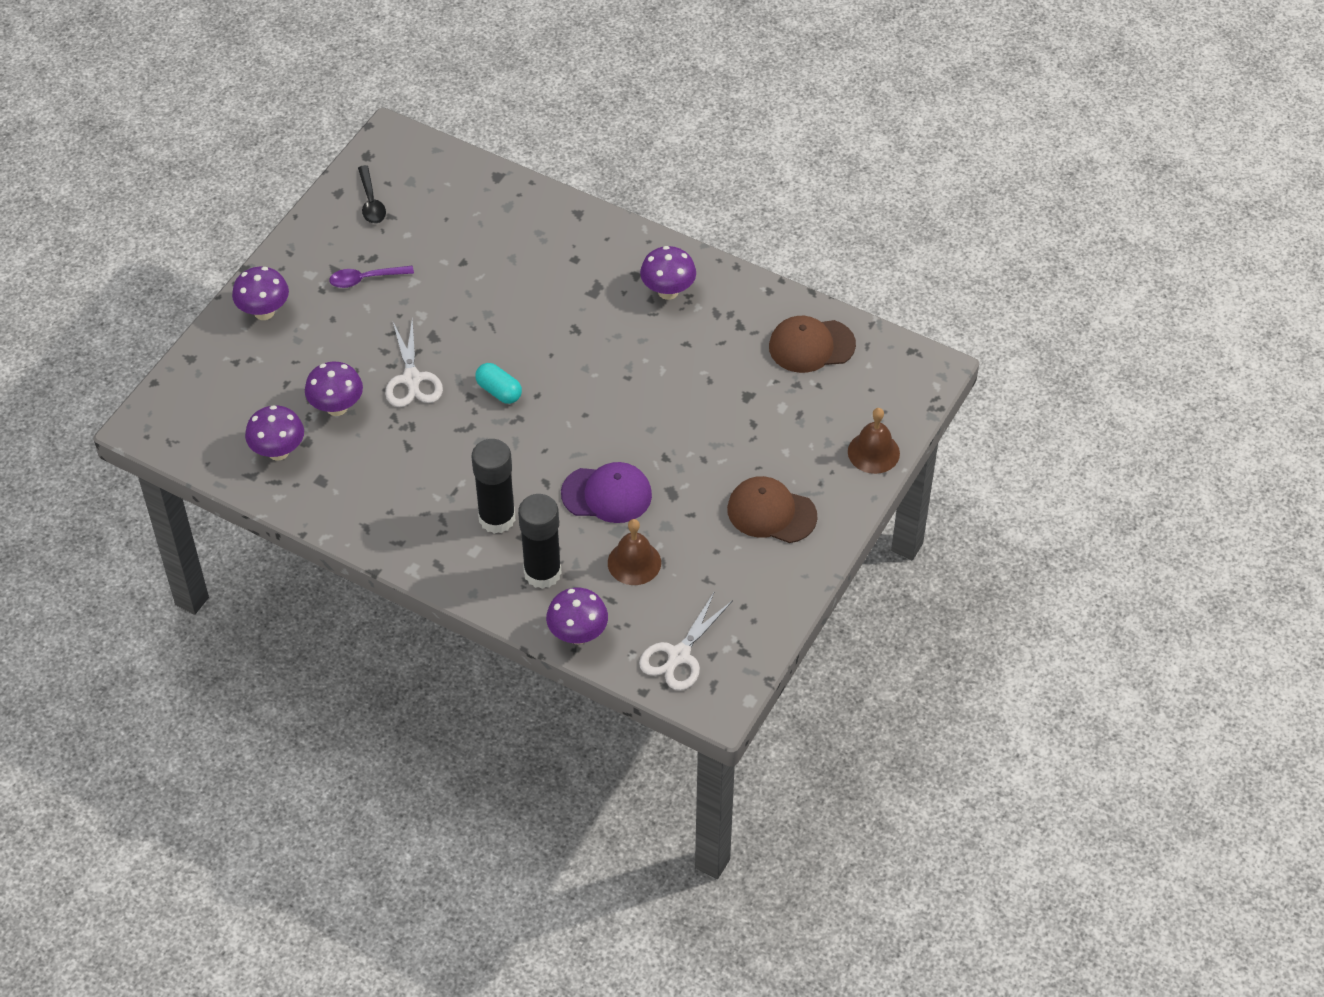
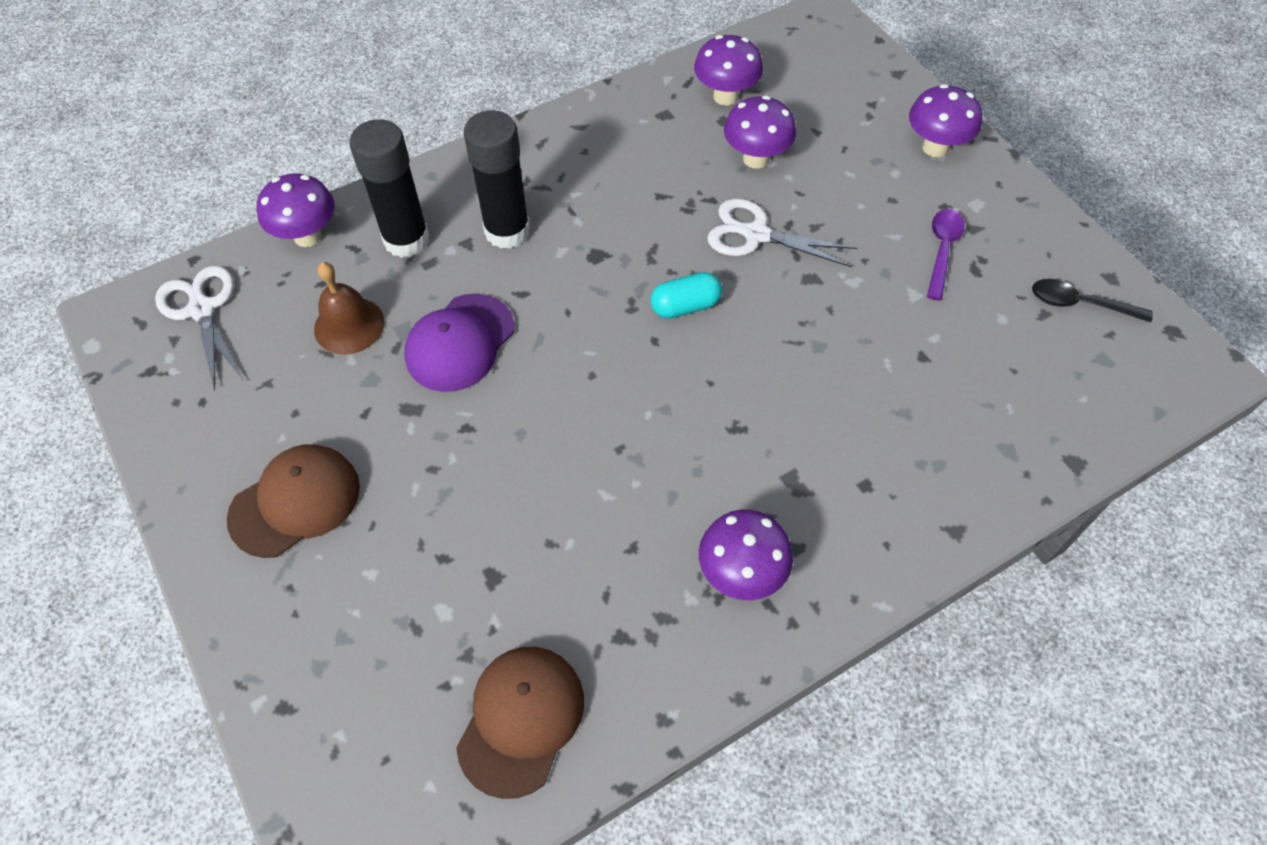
camera: 120 degrees right, 5 degrees up
(873, 452) = (280, 691): brown bell -> none

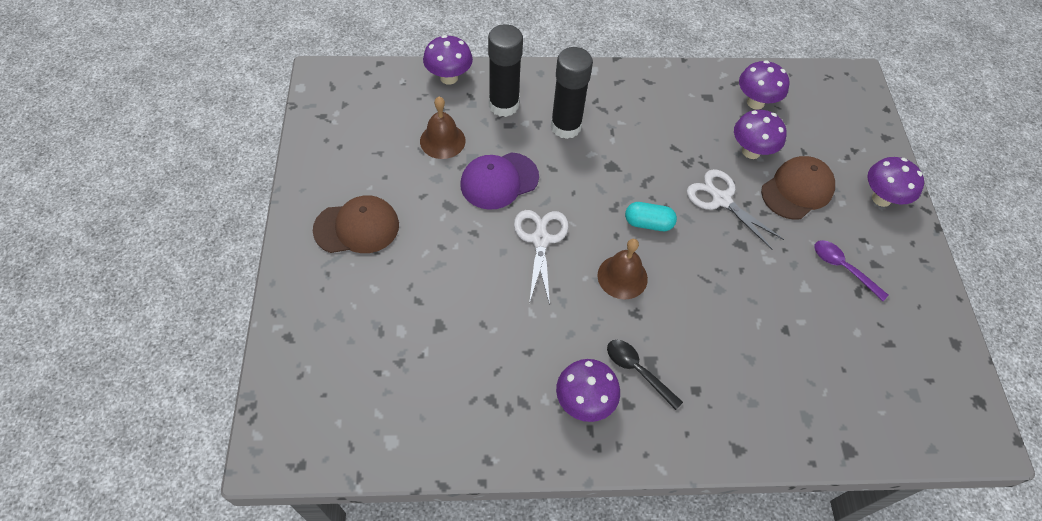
camera: 25 degrees right, 0 degrees up
(202, 310) = (368, 94): white scissors -> white scissors (540, 240)
(521, 720) = (408, 414): brown cap -> brown cap (797, 190)
(693, 389) = (622, 277): none -> brown bell
(942, 250) = (843, 268): purple spoon -> purple spoon turned 90 degrees counterclockwise
(1079, 304) = (920, 349): black spoon -> black spoon (637, 371)

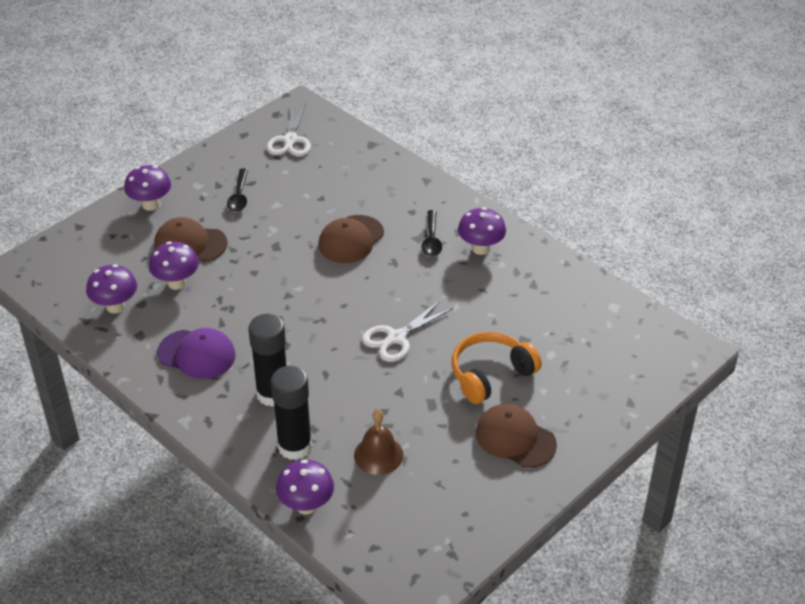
camera: 130 degrees left, 15 degrees down
(431, 268) = (491, 375): none -> orange headphones
(499, 181) = (374, 394): purple cap -> purple cap (197, 354)
(622, 277) = (374, 283): brown bell -> none
(648, 223) = (313, 296): turquoise capsule -> none
(699, 305) = (351, 239): none -> brown cap
(721, 200) = (246, 274): white scissors -> white scissors (290, 140)
(843, 268) = (239, 196): purple spoon -> black spoon

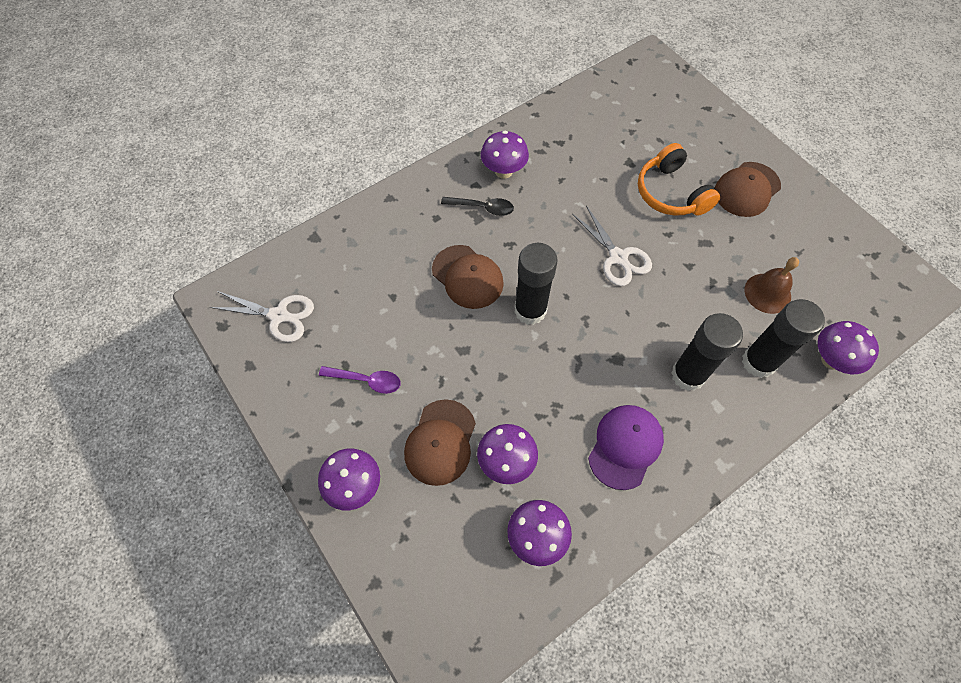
camera: 80 degrees left, 20 degrees up
(239, 196) = (366, 380): black spoon -> purple spoon
(323, 283) = (530, 310): none -> black glue stick

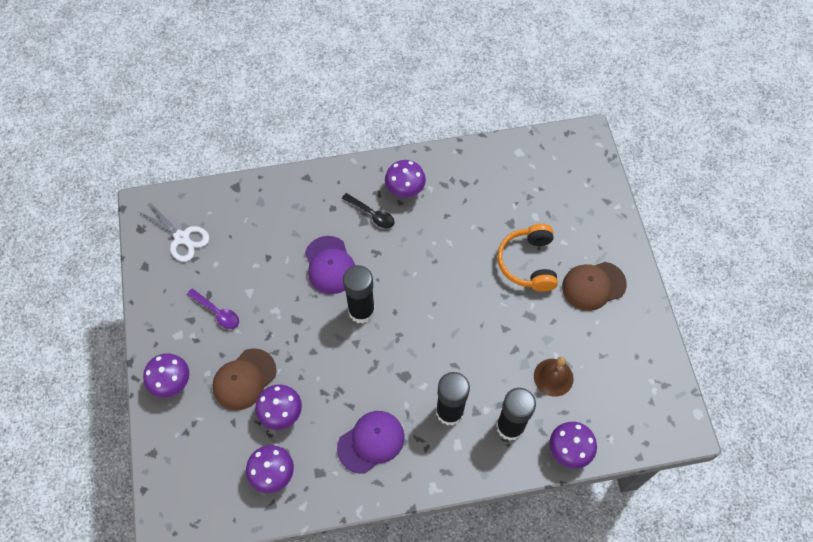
camera: 25 degrees right, 0 degrees up
(467, 277) = (330, 265): brown cap -> purple cap
(618, 257) = (452, 298): white scissors -> none

